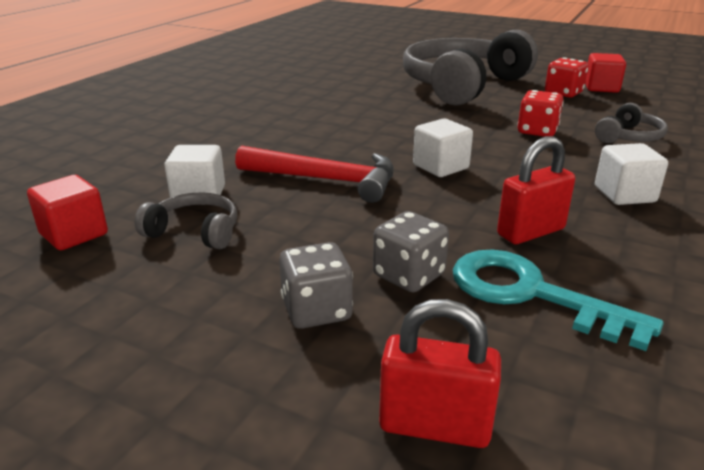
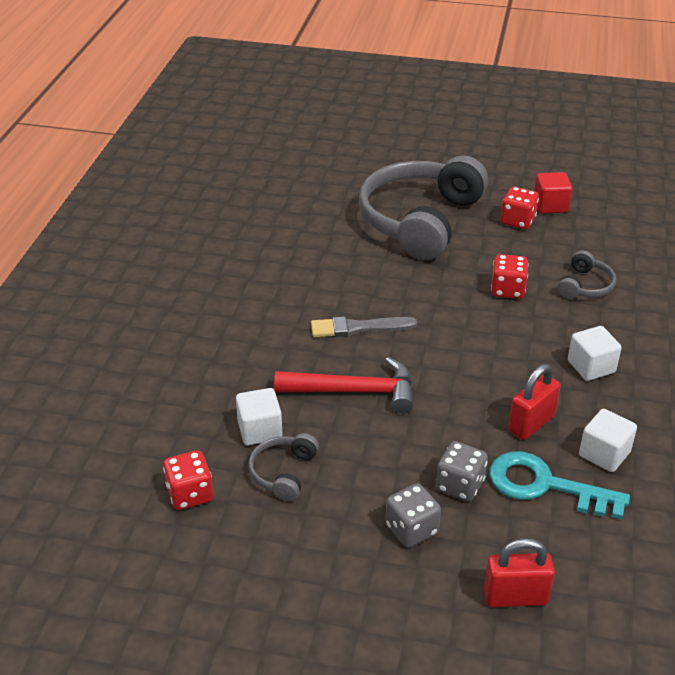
camera: 15 degrees left, 10 degrees up
(74, 234) = (190, 494): red cube -> red dice
(195, 232) = (283, 472): grey headphones -> grey headphones turned 75 degrees counterclockwise
(361, 139) = (359, 328): none -> grey brush
(440, 167) = (441, 356): white cube -> white cube (604, 454)

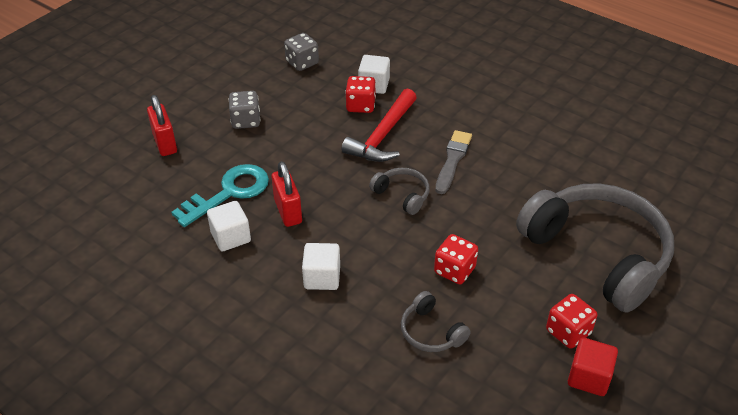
camera: 115 degrees right, 5 degrees up
(190, 494) = (340, 48): red dice -> red dice (360, 105)
(283, 472) = (330, 85): grey headphones -> grey headphones (402, 195)
(460, 485) = (262, 153): grey dice -> grey dice (302, 63)
(515, 597) = (165, 143): red padlock -> red padlock turned 45 degrees counterclockwise

